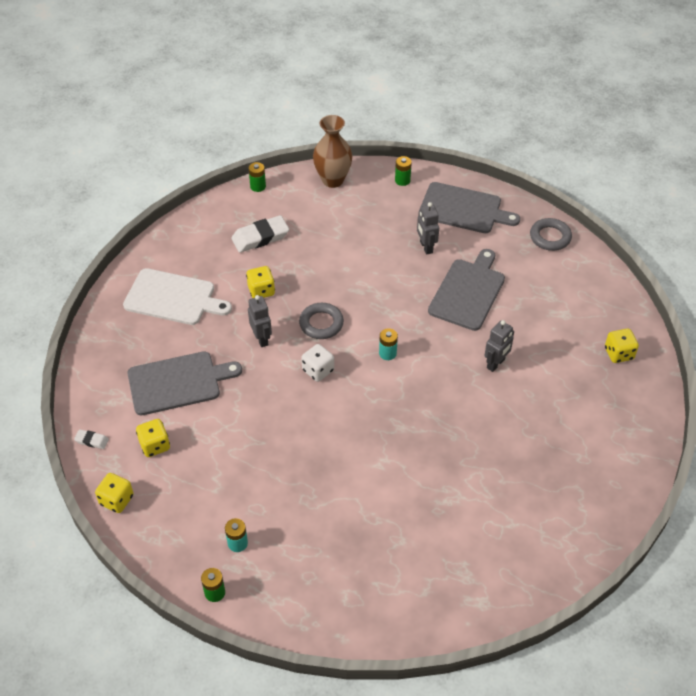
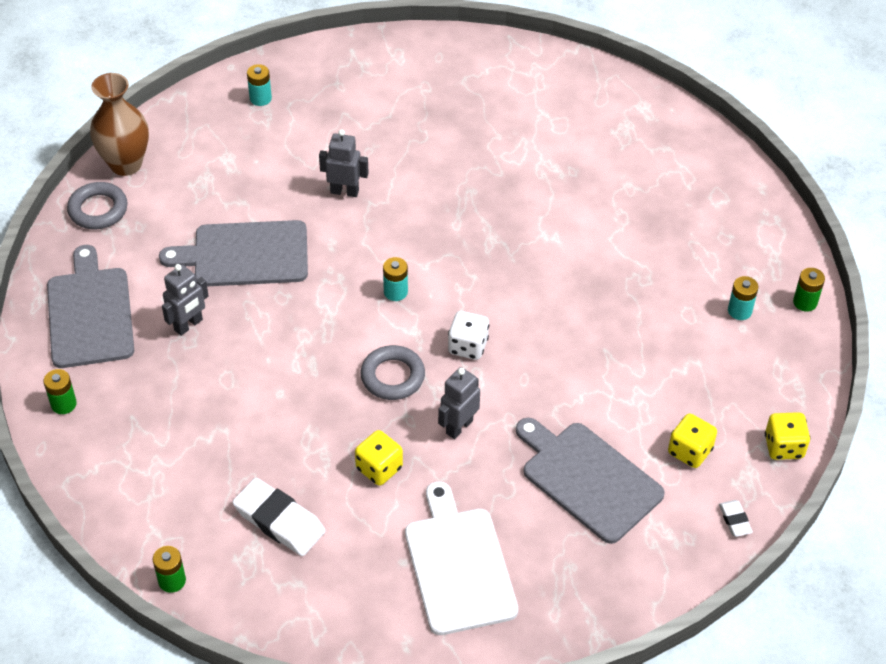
camera: 120 degrees left, 0 degrees up
(333, 180) = (106, 489): brown vase -> brown vase (126, 164)
(618, 353) = (260, 98): yellow dice -> turquoise battery

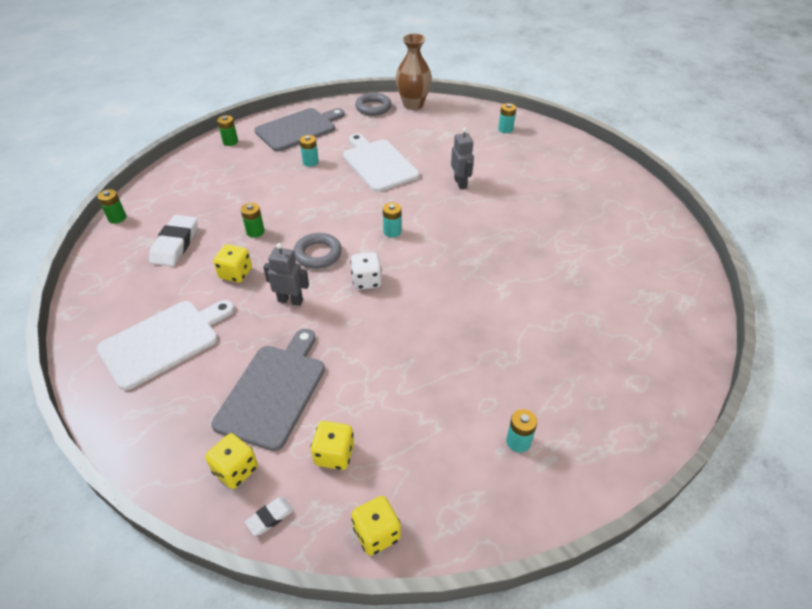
camera: 65 degrees right, 5 degrees down
(188, 325) = (310, 162): grey robot -> turquoise battery
(245, 254) = (378, 164): grey cutting board -> white cutting board
(671, 535) = (235, 470): none -> yellow dice
(805, 302) = (568, 494): green battery -> green battery (255, 232)

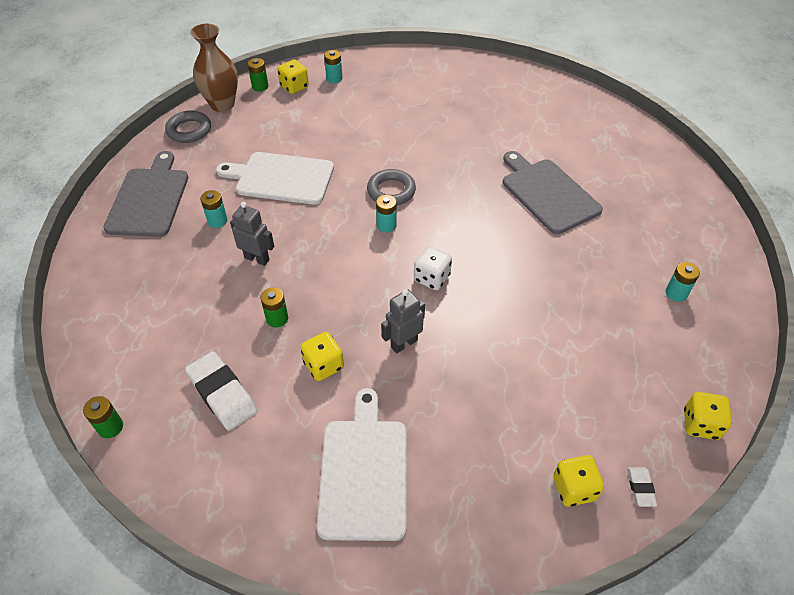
camera: 50 degrees left, 5 degrees up
(230, 142) = (97, 261): green battery -> green battery (260, 86)
(273, 391) = (506, 415): grey cutting board -> grey cutting board (548, 193)
(318, 254) = (361, 290): grey ring -> grey ring (391, 191)
(334, 454) = (608, 409): yellow dice -> yellow dice (294, 87)
(460, 183) = (372, 147): grey robot -> grey robot (257, 258)

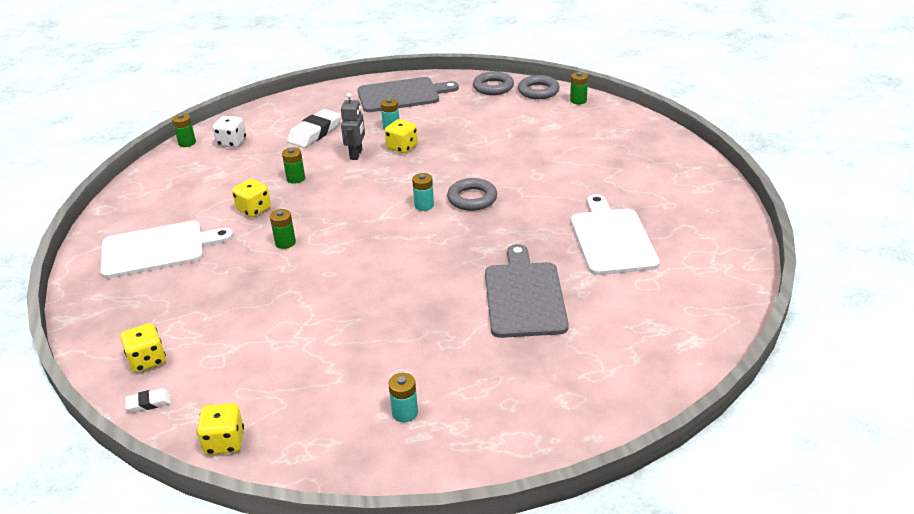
camera: 75 degrees right, 15 degrees down
(222, 104) = (538, 91): brown vase -> grey ring
(222, 394) = (220, 174): white eraser -> white eraser (315, 133)
(281, 178) = (458, 141): white cutting board -> white cutting board (612, 239)
(294, 87) = (591, 116): yellow dice -> yellow dice (402, 147)
(334, 78) = (623, 132): turquoise battery -> none
(404, 343) = (285, 243): grey robot -> green battery
(431, 278) = (366, 243): white dice -> white dice (232, 142)
(548, 193) = (524, 296): grey cutting board -> grey cutting board turned 45 degrees counterclockwise

